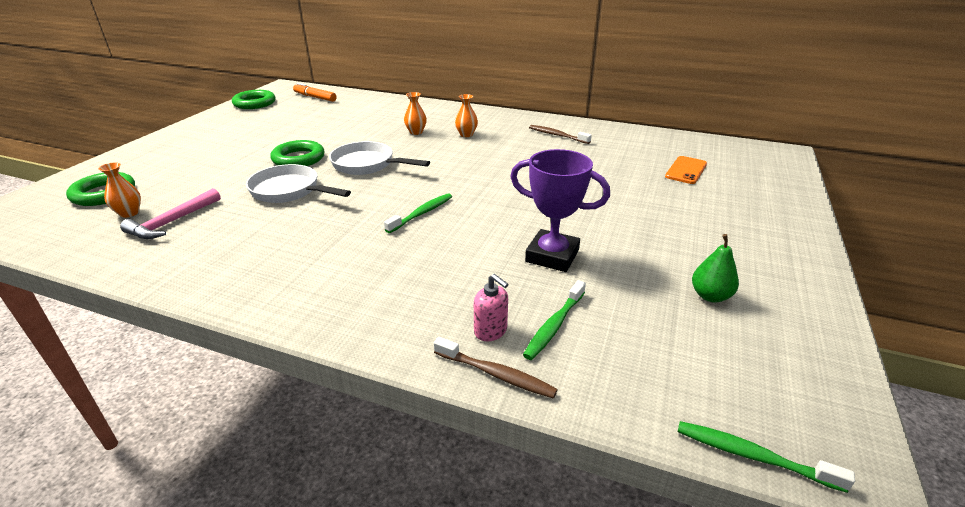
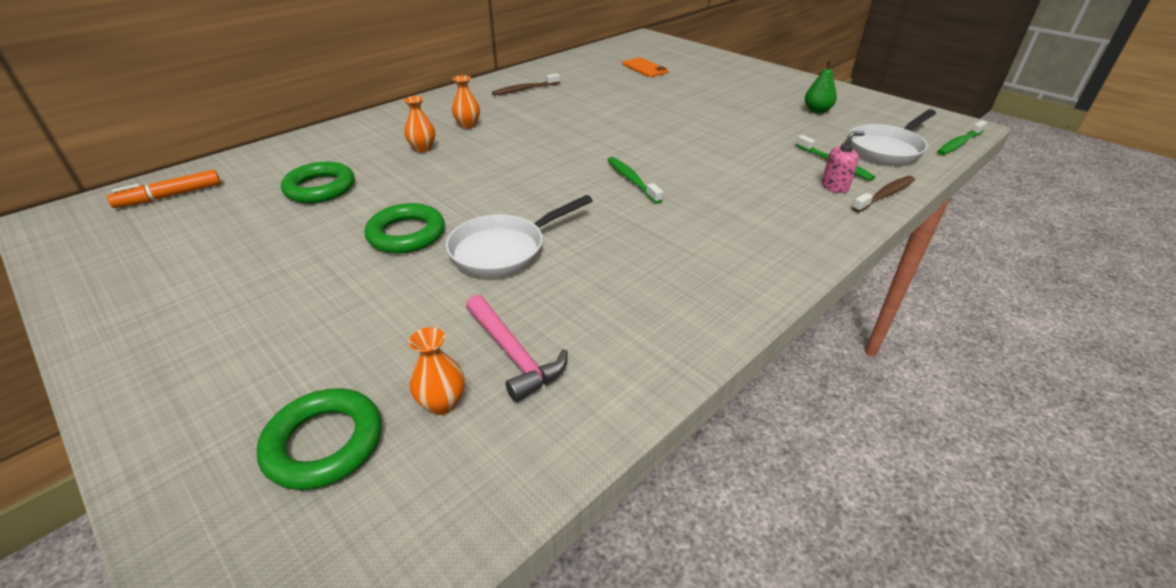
camera: 65 degrees left, 5 degrees up
(254, 103) = (94, 254): green ring -> green ring (320, 188)
(367, 165) = (483, 191): white pan -> white pan (887, 149)
(552, 256) = (743, 143): purple trophy -> none

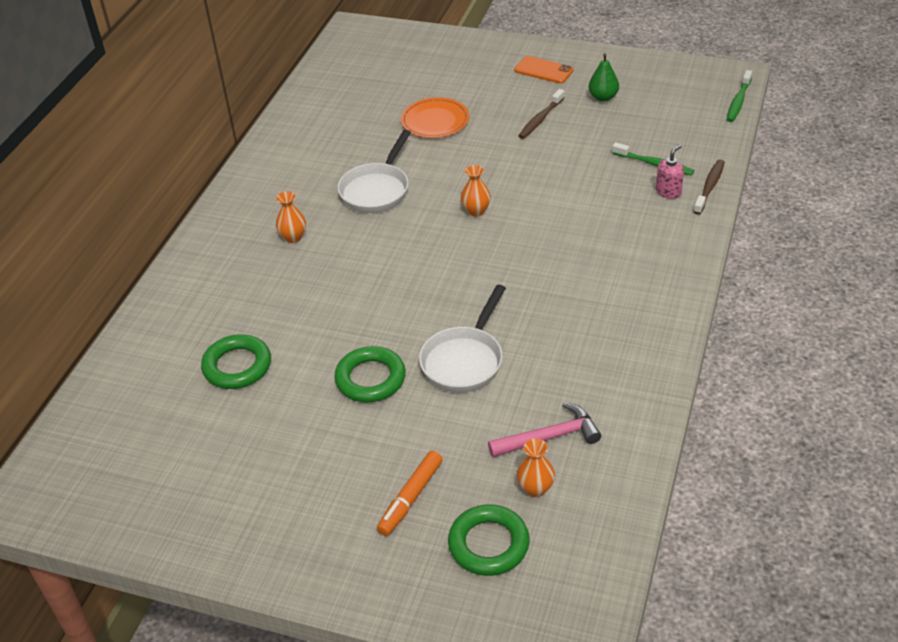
camera: 25 degrees left, 5 degrees up
(170, 196) = (102, 433): orange marker -> orange marker (411, 498)
(423, 149) = (281, 284): orange vase -> orange vase (476, 211)
(513, 354) = (549, 437): pink hammer -> pink hammer turned 45 degrees counterclockwise
(525, 89) = (300, 164): brown toothbrush -> brown toothbrush (540, 119)
(632, 180) = (505, 248): green toothbrush -> none
(644, 68) = (396, 86): orange phone -> orange phone (543, 70)
(654, 91) = (435, 121): none -> orange plate
(887, 149) = (686, 130): white pan -> white pan (377, 190)

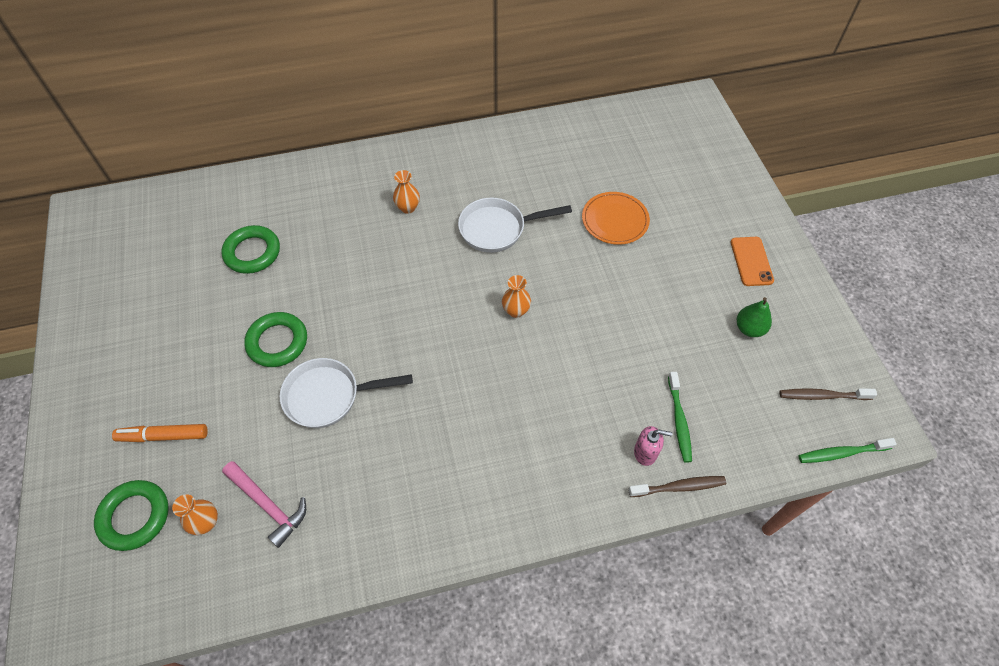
camera: 55 degrees right, 15 degrees up
(540, 119) = (676, 295): brown toothbrush -> brown toothbrush (822, 396)

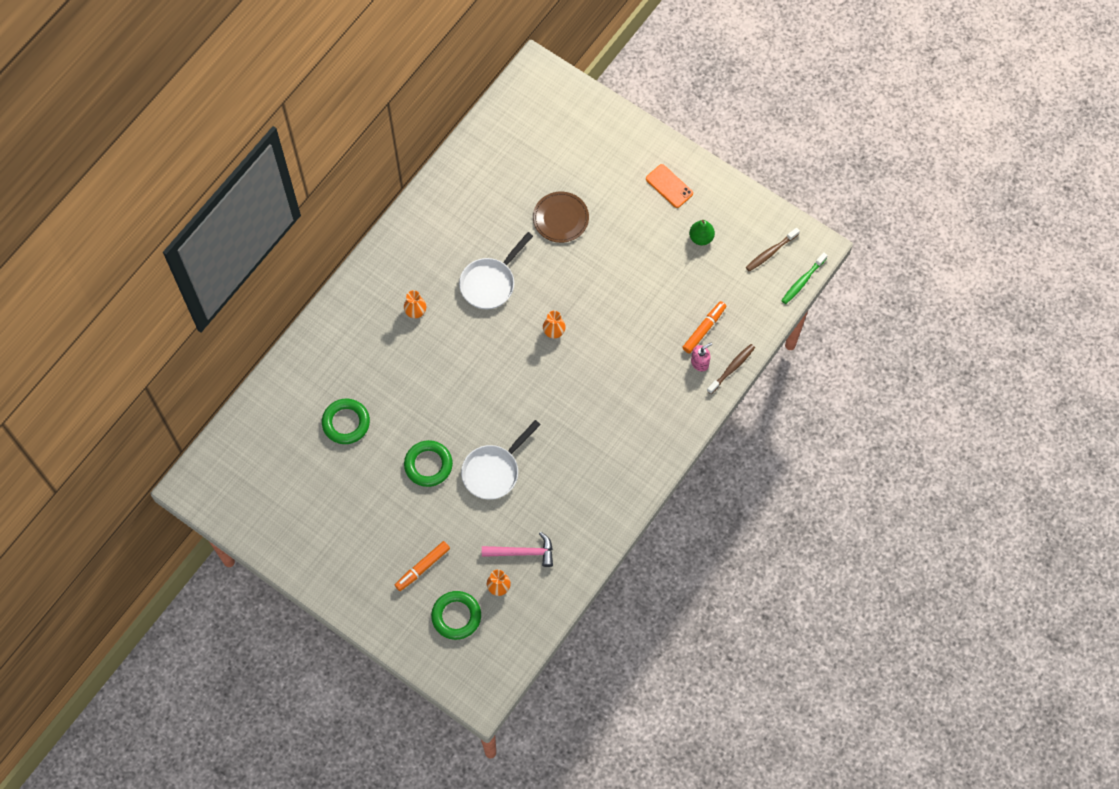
camera: 40 degrees left, 10 degrees up
(615, 220) = (560, 218): orange plate -> brown plate
(679, 420) = (704, 329): green toothbrush -> orange marker

